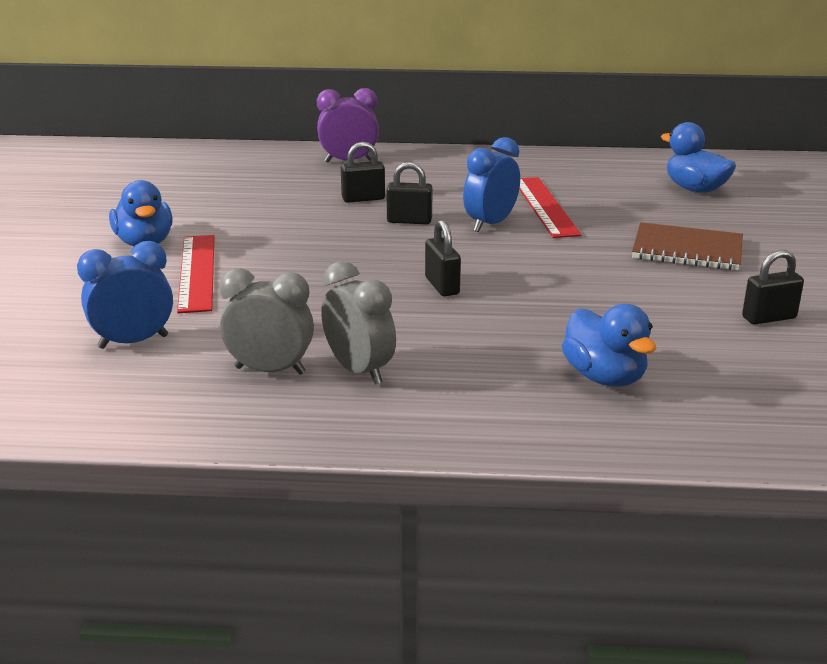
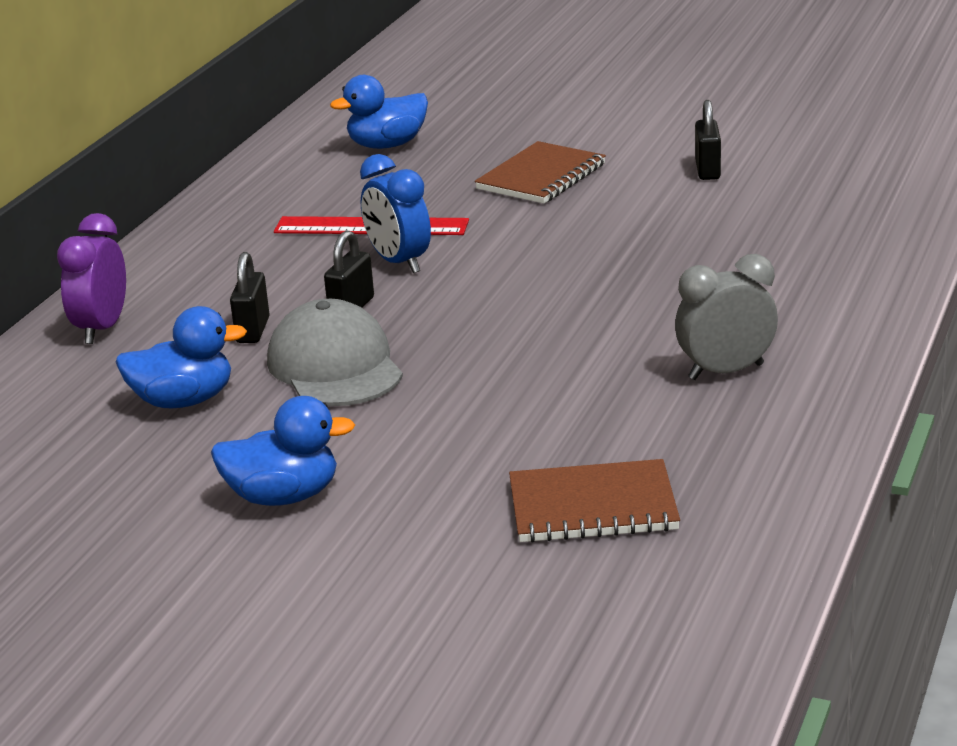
camera: 70 degrees left, 0 degrees up
(133, 342) = (593, 506): blue clock -> brown notebook
(196, 272) = (412, 458): red ruler -> none
(270, 370) = (704, 421): grey clock -> none
(321, 229) = (335, 366): none -> grey cap
(442, 286) = (550, 308): black padlock -> none
(604, 377) = (788, 257): blue duck -> blue duck (183, 401)

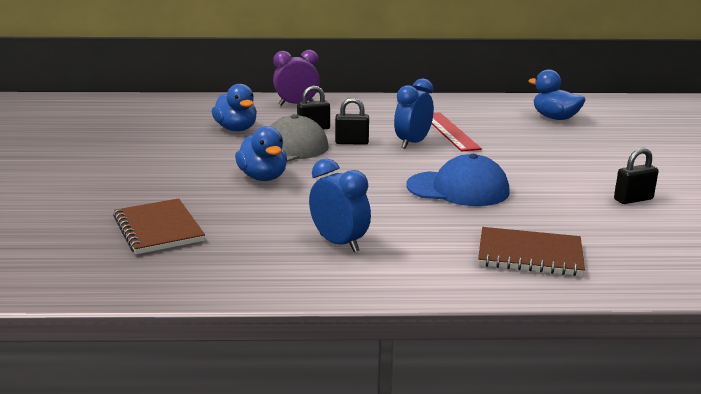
camera: 65 degrees right, 5 degrees down
(283, 497) = (153, 161): blue duck -> blue duck (263, 177)
(541, 177) = (561, 157): brown notebook -> brown notebook (530, 255)
(601, 264) = (458, 189): none -> blue cap
(726, 372) = (339, 243): grey clock -> blue clock

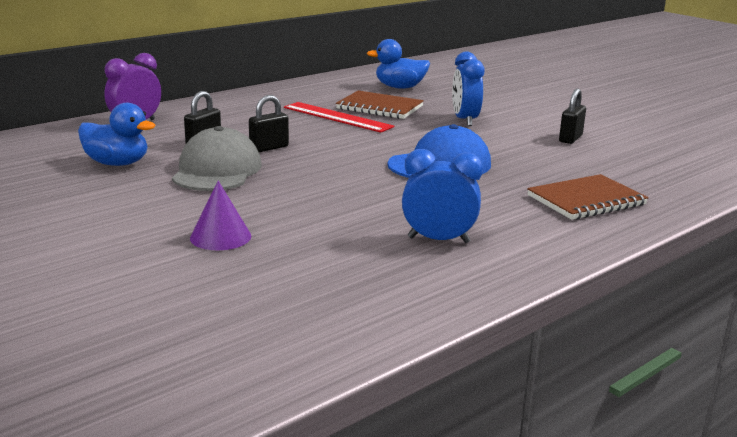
camera: 40 degrees left, 0 degrees up
(158, 229) = (242, 287): brown notebook -> brown notebook (379, 107)
(205, 194) = (220, 237): none -> purple cone
(263, 177) = (248, 203): blue duck -> none
(412, 143) = (326, 135): blue clock -> blue clock (465, 120)

